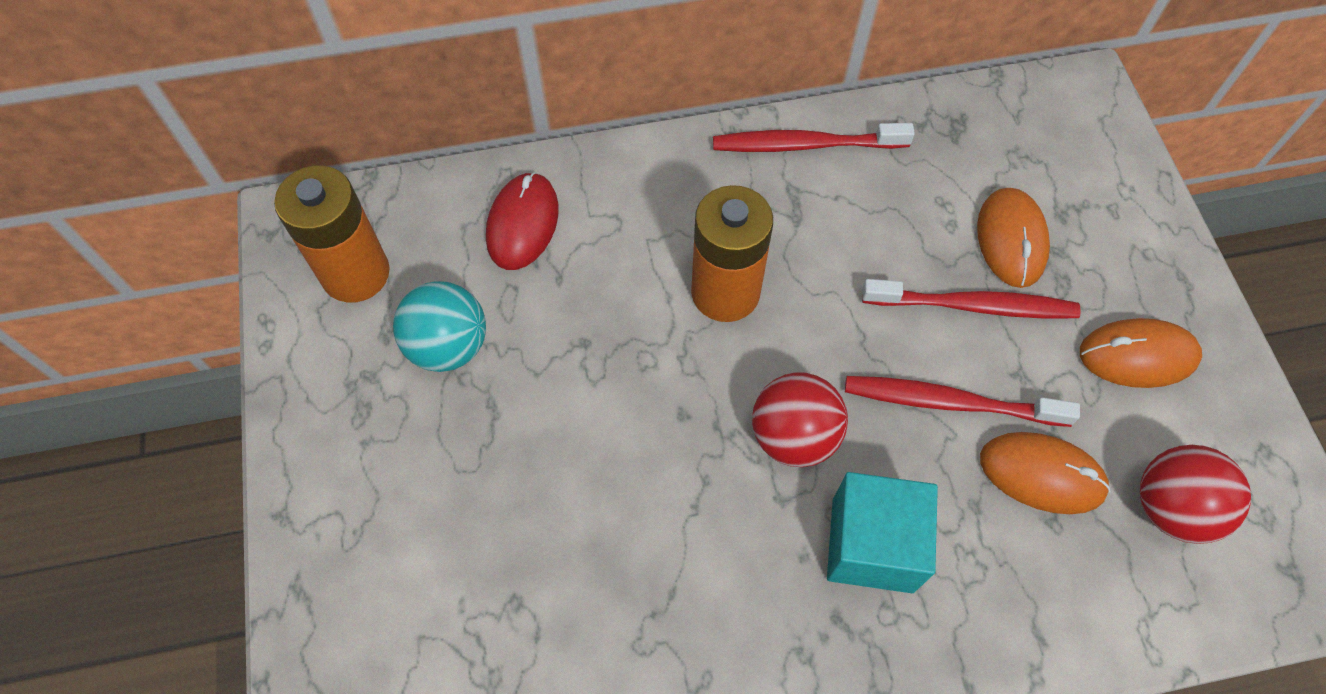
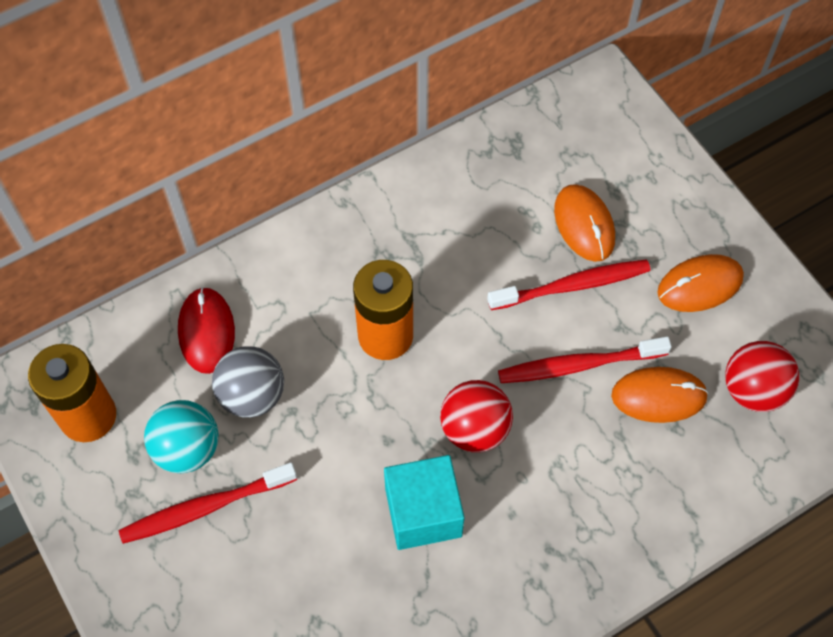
camera: 20 degrees left, 0 degrees up
(545, 310) = (252, 395): none -> grey ball
(805, 145) = (405, 196): red toothbrush -> red toothbrush (205, 507)
(872, 545) = (557, 488): turquoise cube -> turquoise cube (423, 512)

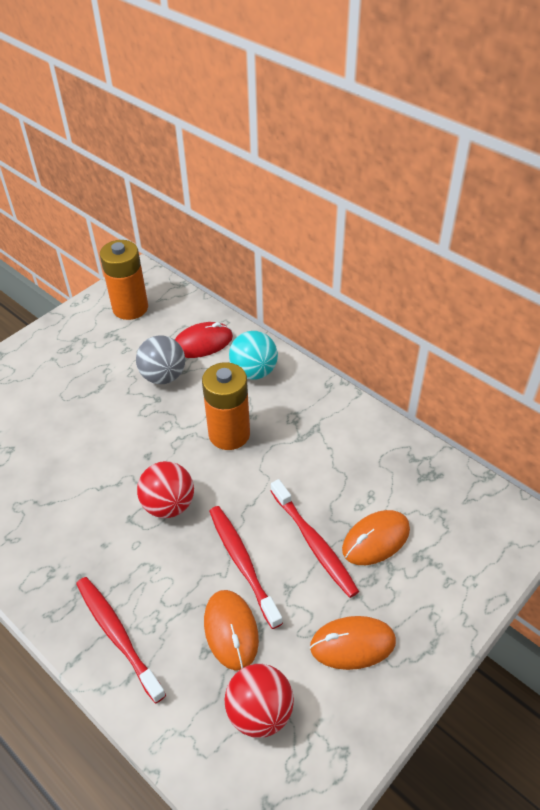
camera: 75 degrees right, 15 degrees down
(187, 449) = (118, 356): turquoise ball -> turquoise ball (254, 371)
(205, 507) = (80, 375): red toothbrush -> red toothbrush (117, 635)
(423, 512) = (96, 489): turquoise cube -> none
(699, 285) = (352, 644): orange mouse -> orange mouse turned 60 degrees counterclockwise

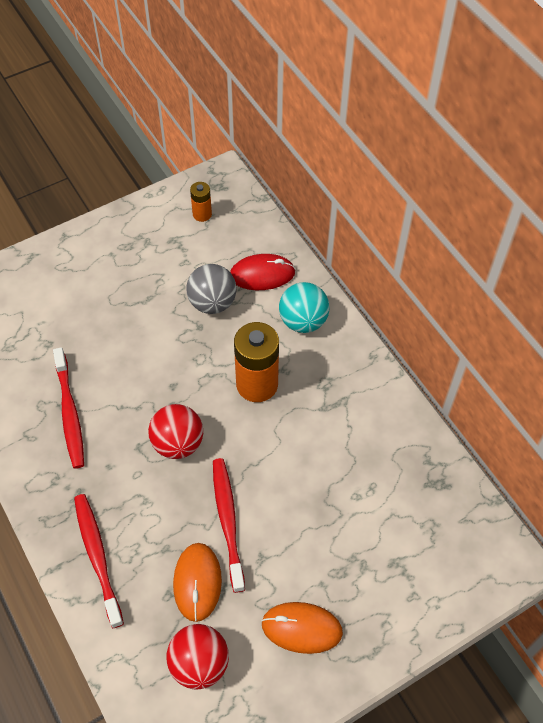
camera: 15 degrees right, 10 degrees up
(130, 308) = (202, 214): orange battery -> orange battery, size x0.51
(314, 543) = (300, 521): red toothbrush -> red toothbrush (70, 413)
(375, 539) = (360, 534): orange mouse -> none

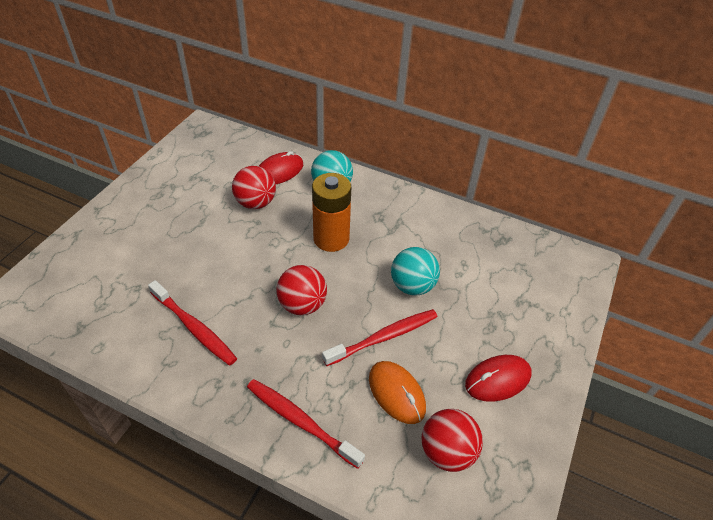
camera: 35 degrees left, 10 degrees down
(202, 214) = (204, 153): orange battery -> none
(212, 303) = (256, 203): grey ball -> red ball
(228, 521) = (384, 337): red toothbrush -> red toothbrush turned 105 degrees clockwise
(297, 482) = (412, 286): none -> turquoise ball
(301, 628) = (497, 379): orange mouse -> red mouse

